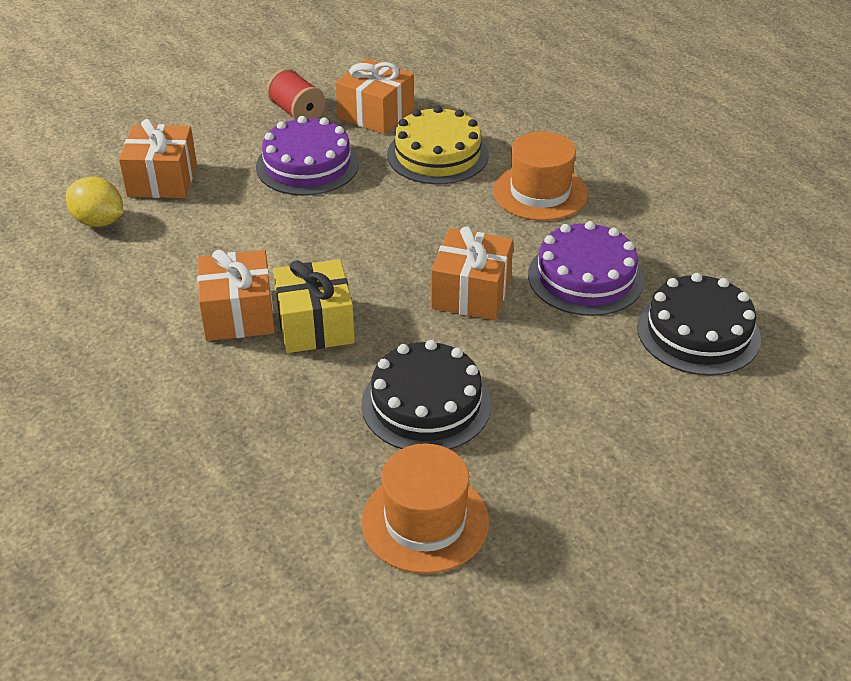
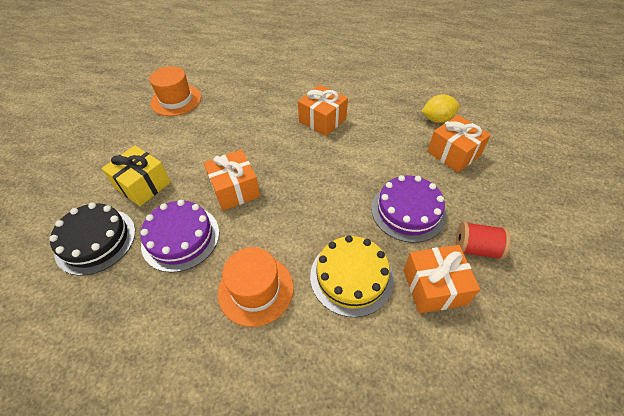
camera: 140 degrees right, 10 degrees up
(315, 325) = (287, 134): yellow gift -> yellow gift (143, 185)
(426, 404) = (209, 132): black cake -> none

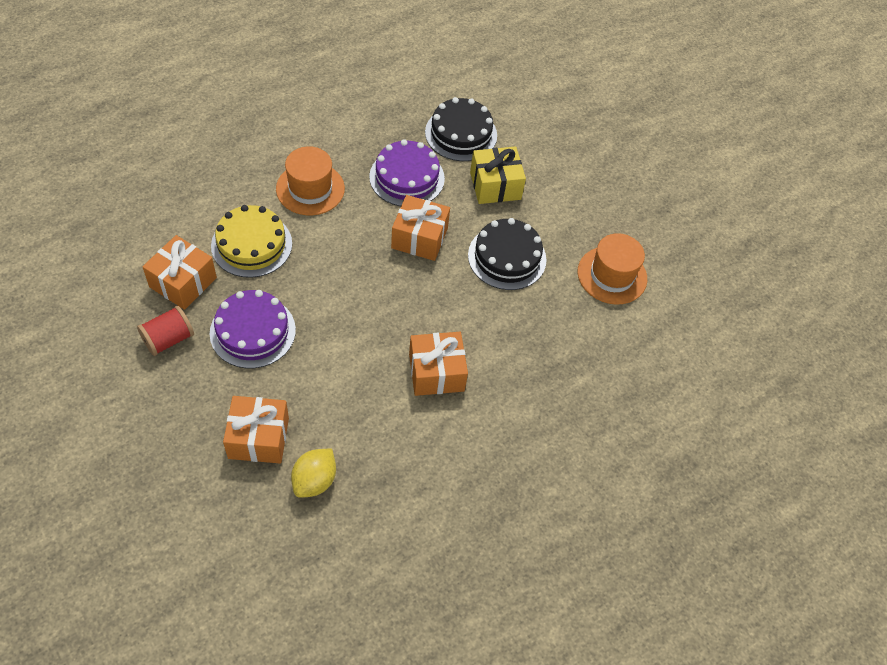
camera: 125 degrees right, 5 degrees up
(207, 143) = (507, 257): none -> black cake

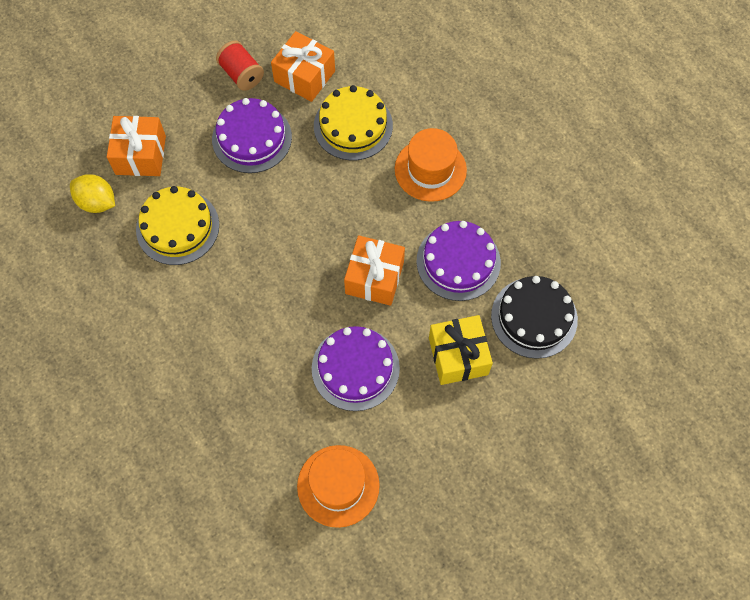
camera: 95 degrees right, 10 degrees up
(353, 400) = (177, 227): none -> yellow cake
(436, 372) = (207, 299): orange gift -> none
(507, 257) = (355, 368): black cake -> purple cake

